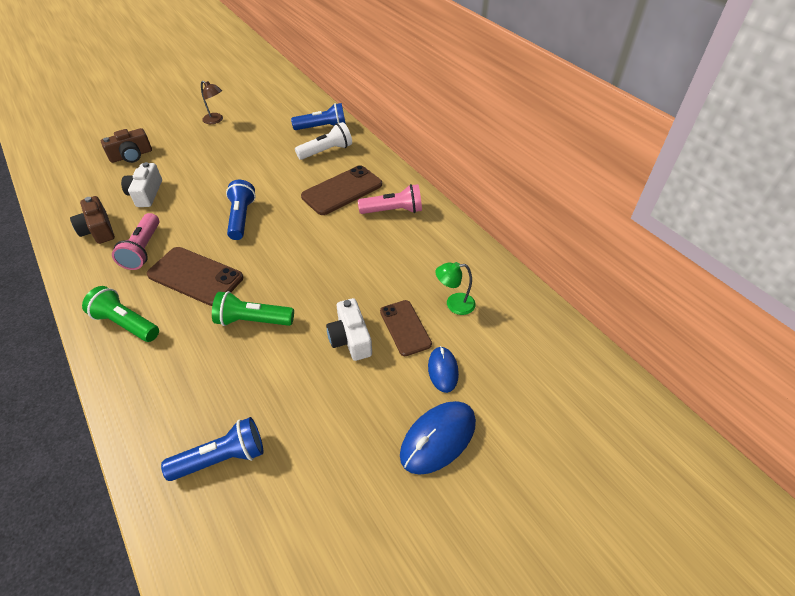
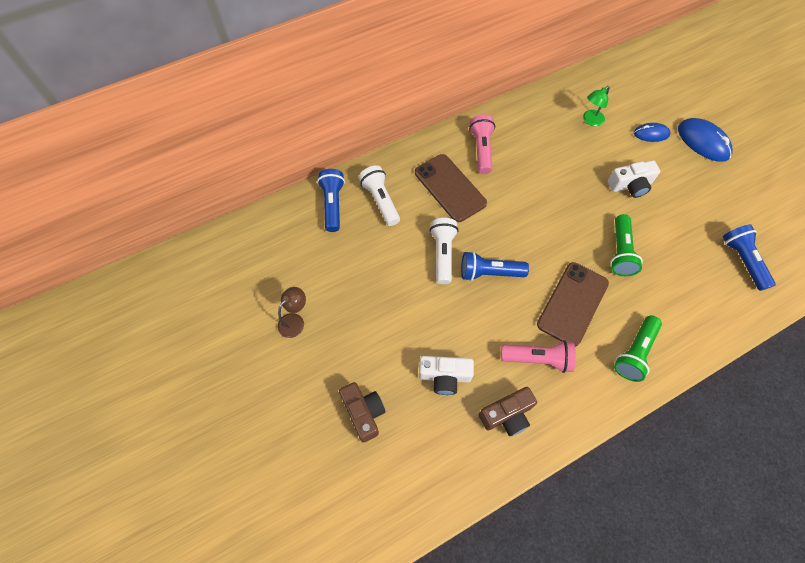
camera: 85 degrees left, 15 degrees up
(266, 189) = (443, 254): none -> white flashlight
(405, 328) = (616, 152): brown phone -> none
(454, 304) = (590, 121): green lamp -> green lamp turned 45 degrees clockwise

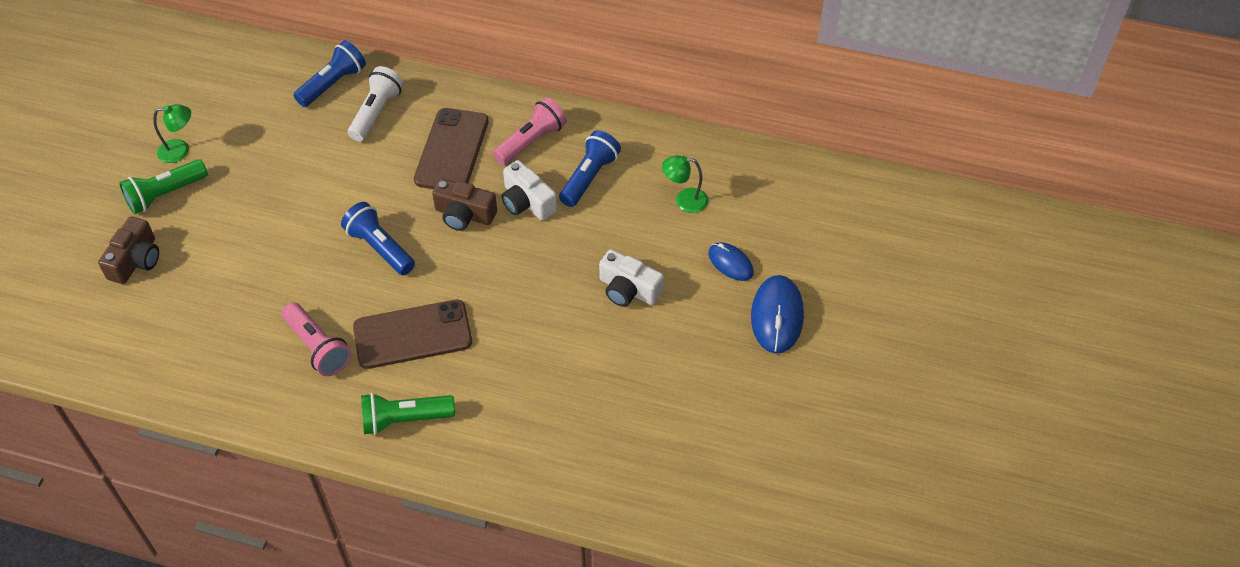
camera: 45 degrees right, 10 degrees down
(295, 321) = (180, 150): brown lamp -> green lamp
(443, 254) = (364, 199): white flashlight -> none
(444, 376) = (228, 291): white camera -> white camera (527, 202)
(507, 415) = (232, 362): brown camera -> brown camera (464, 214)
(620, 252) = (523, 334): green flashlight -> green flashlight (165, 194)
(742, 261) = (632, 447): blue flashlight -> blue flashlight (589, 177)

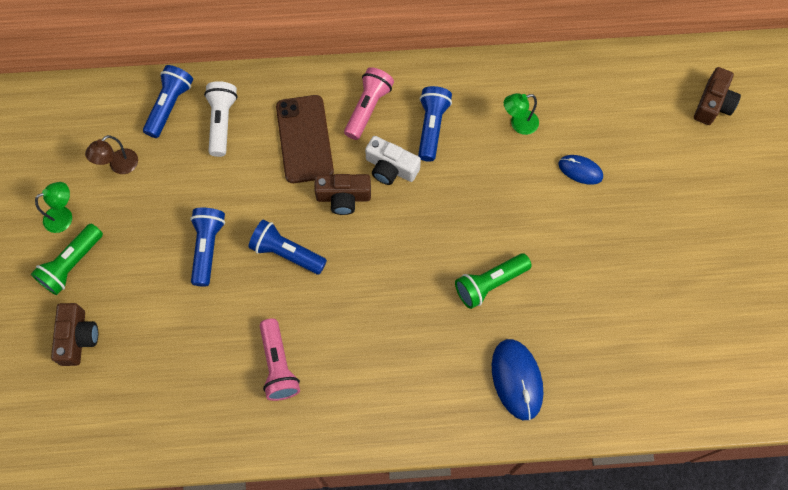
camera: 20 degrees left, 15 degrees up
(256, 122) = (119, 166): none -> brown lamp
(303, 220) = (207, 248): none -> blue flashlight
(318, 347) = (278, 365): pink flashlight -> pink flashlight turned 45 degrees clockwise
(405, 419) = (382, 406): green flashlight -> green flashlight (490, 284)
(412, 334) = (352, 325): brown phone -> none
(628, 289) = (510, 222): white camera -> none
(777, 316) = (637, 206): blue mouse -> blue mouse (517, 379)
(913, 242) = (713, 104): none -> brown camera

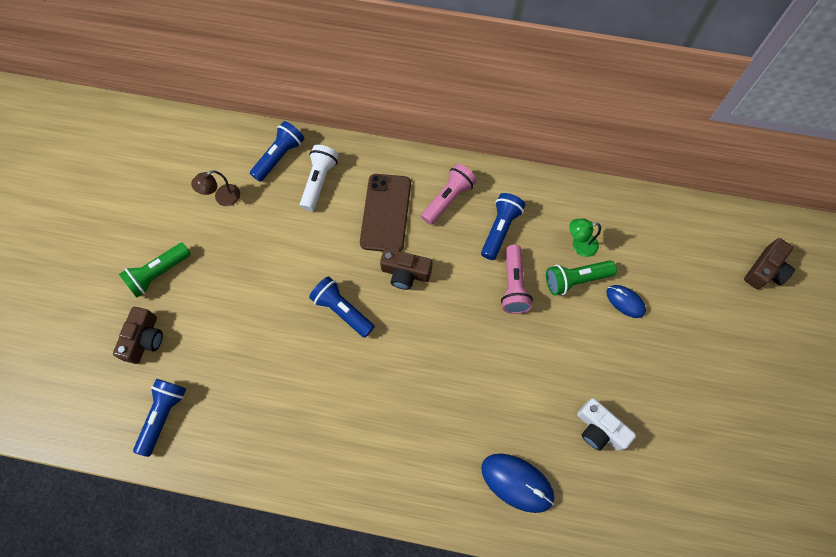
camera: 15 degrees right, 0 degrees up
(64, 216) = (164, 230): green lamp -> none
(207, 248) = (276, 289): blue flashlight -> blue flashlight (163, 416)
(278, 365) = (307, 410): pink flashlight -> pink flashlight (513, 285)
(390, 168) = (454, 257): white camera -> white camera (599, 429)
(490, 284) = (515, 385): green flashlight -> green flashlight (575, 280)
(517, 379) = (517, 482): blue mouse -> blue mouse turned 60 degrees counterclockwise

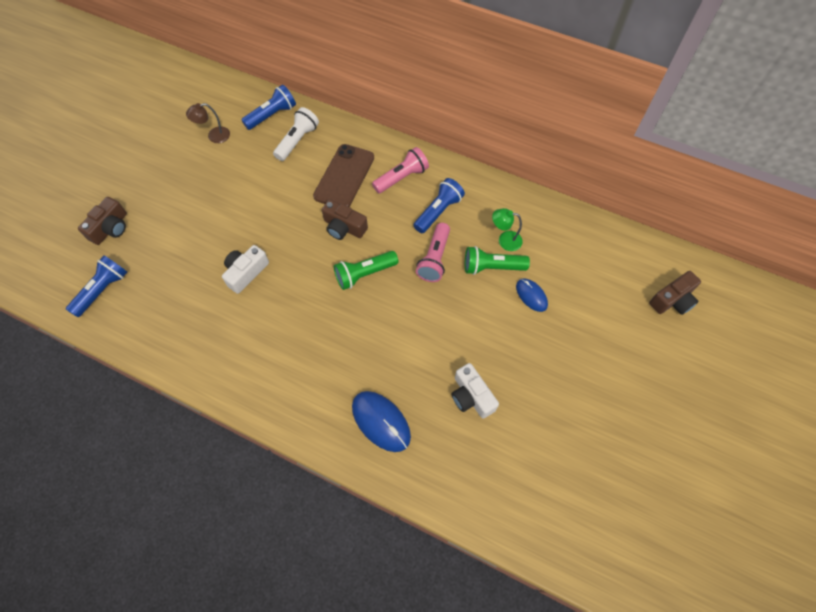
camera: 15 degrees right, 5 degrees down
(158, 273) = (141, 181): green flashlight -> green flashlight (364, 274)
(317, 353) = (246, 272): none -> white camera
(342, 310) = (280, 244): blue flashlight -> none

